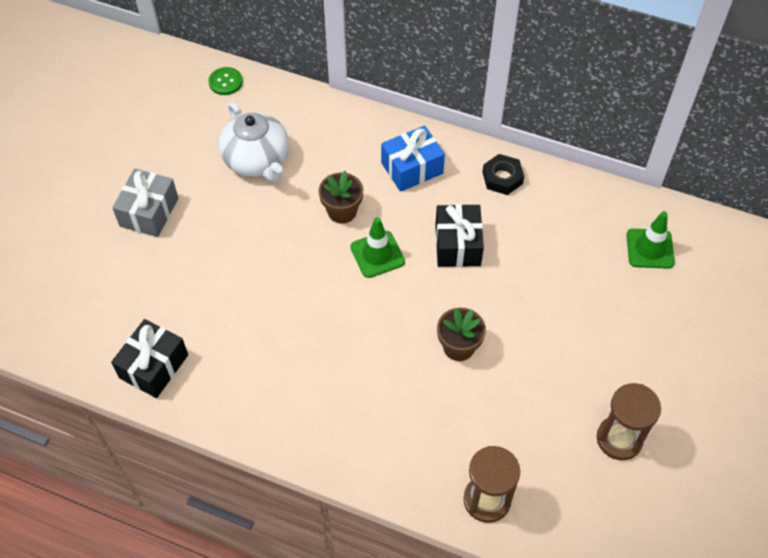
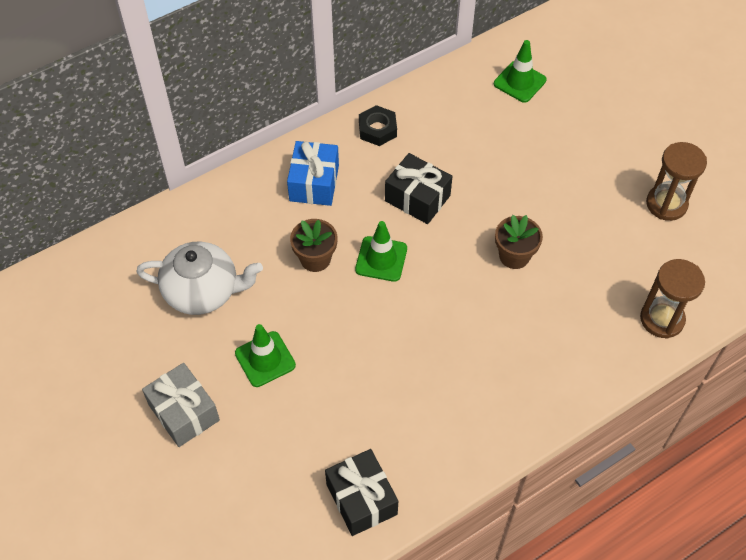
camera: 55 degrees left, 0 degrees up
(225, 82) = (87, 266): green button -> none
(228, 233) = (265, 359): none -> green traffic cone

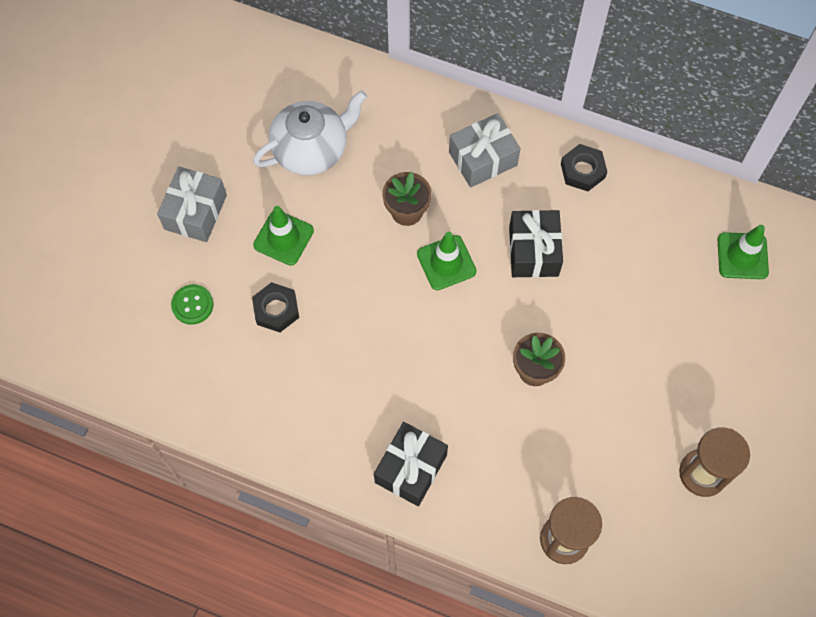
camera: 55 degrees right, 10 degrees up
(203, 291) = (311, 149): white teapot -> white teapot turned 90 degrees counterclockwise
(269, 466) = (192, 305): none -> green button
(314, 183) = (483, 159): blue gift -> grey gift
(325, 403) = (276, 310): none -> black nut
(361, 499) = (211, 392): black gift -> black gift (410, 468)

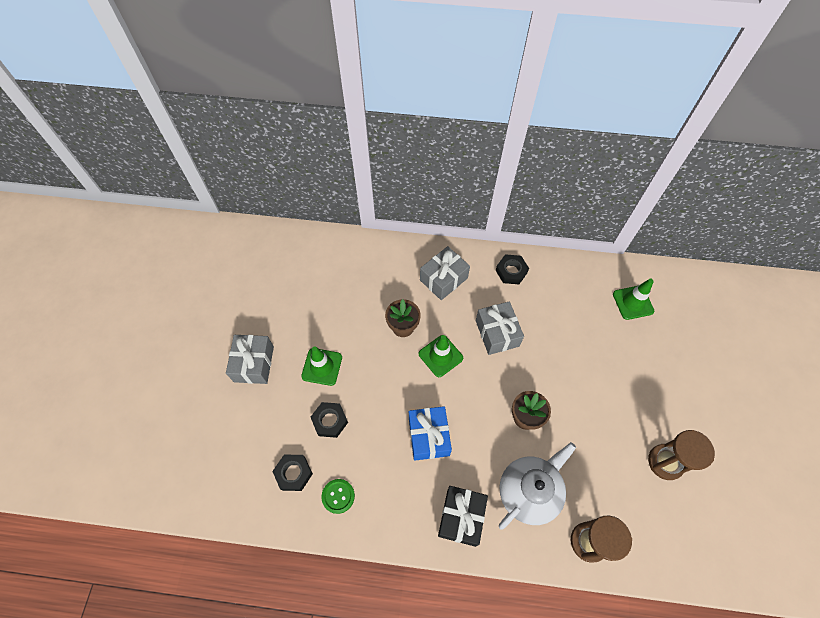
camera: 15 degrees left, 5 degrees down
(192, 305) = (267, 433): green button -> green button (338, 496)
(214, 362) = (293, 473): none -> black nut
(311, 149) = (326, 300): white teapot -> white teapot (529, 491)
(399, 361) = (428, 436): none -> blue gift
(533, 251) = (497, 333): black gift -> grey gift

